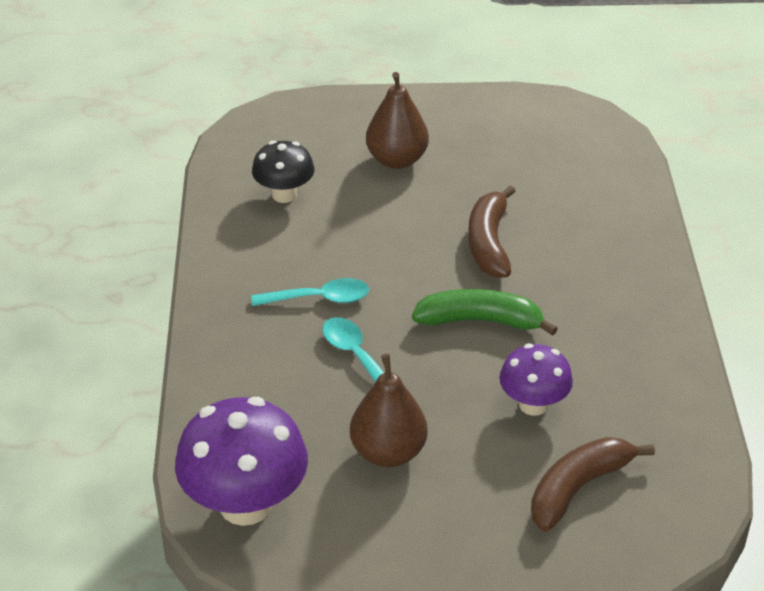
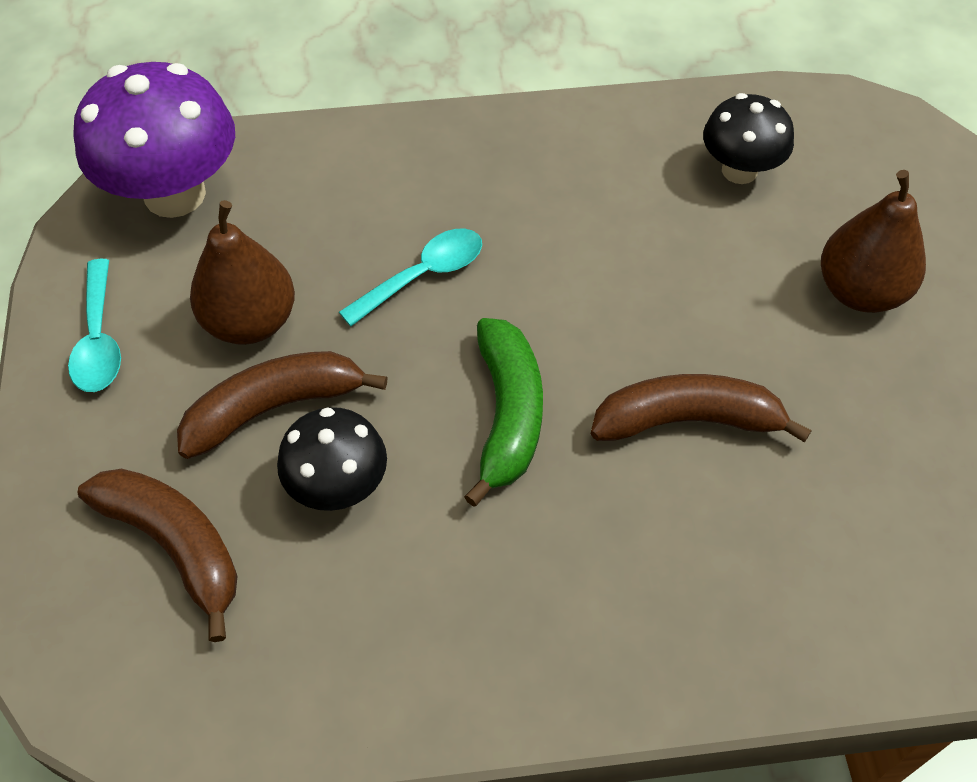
camera: 85 degrees right, 15 degrees up
(319, 298) = (530, 228): turquoise spoon -> turquoise spoon (99, 339)
(468, 438) = (274, 408): none -> brown banana
(533, 404) = (338, 487): purple mushroom -> black mushroom

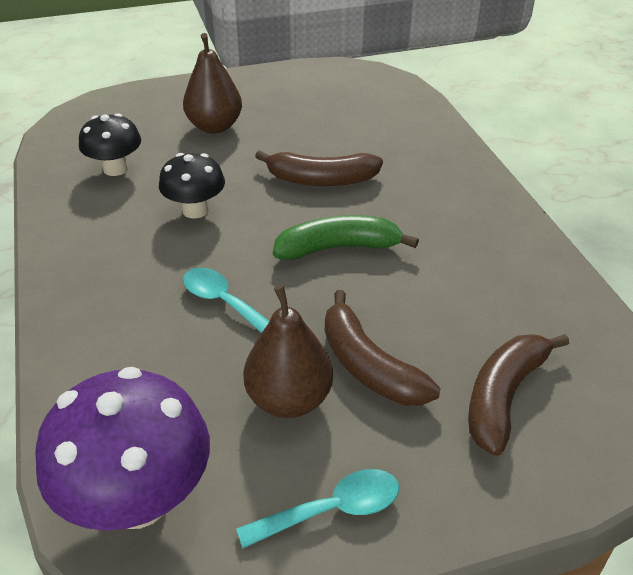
camera: 100 degrees left, 15 degrees down
(338, 487) = (421, 318): black mushroom -> black mushroom (195, 210)
(687, 420) = (321, 180): brown banana -> brown banana turned 75 degrees counterclockwise

